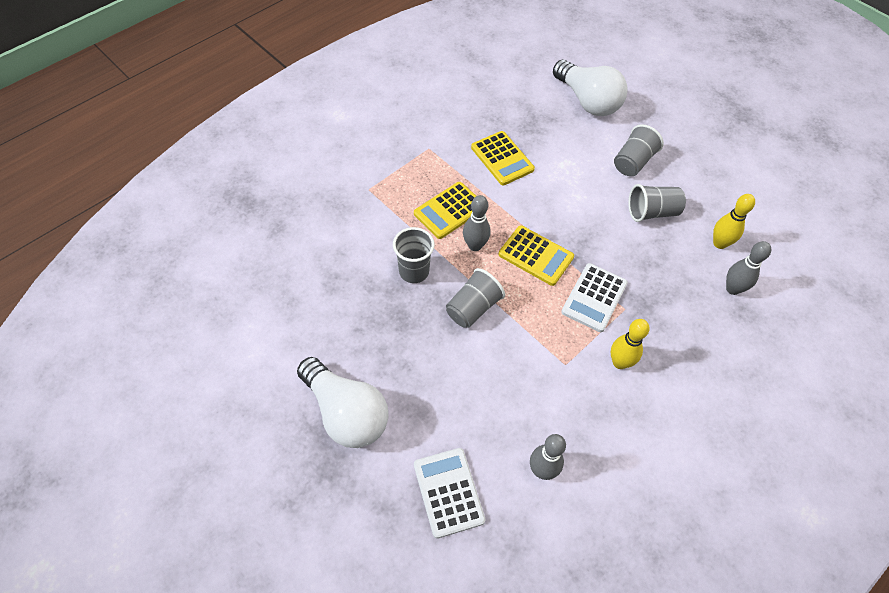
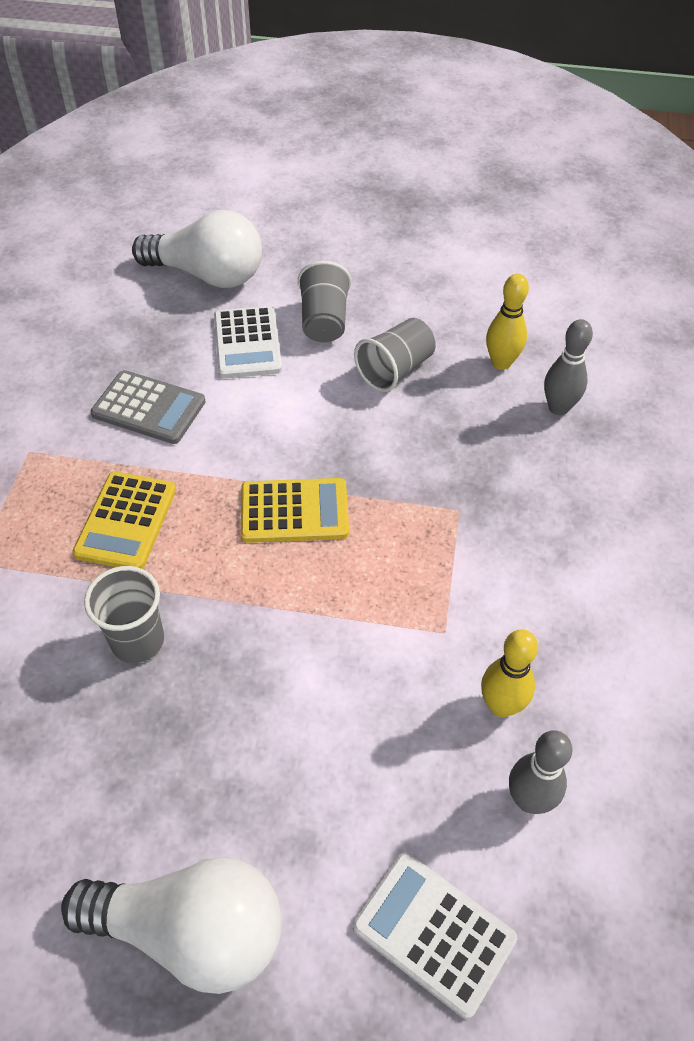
camera: 35 degrees left, 5 degrees down
(473, 308) = (263, 637): grey cup -> none
(475, 245) = (200, 548): grey bowling pin -> none
(502, 158) = (149, 408): yellow calculator -> grey calculator
(594, 298) = (411, 520): white calculator -> white calculator (247, 343)
(619, 362) = (507, 583): yellow bowling pin -> yellow bowling pin (501, 705)

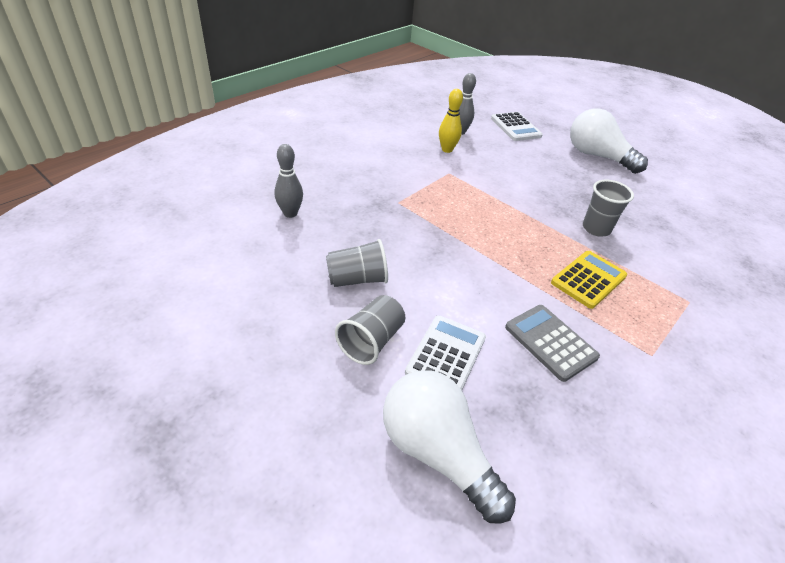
camera: 150 degrees left, 10 degrees down
(294, 511) = (485, 239): yellow calculator -> none
(501, 363) = (287, 249): yellow bowling pin -> none

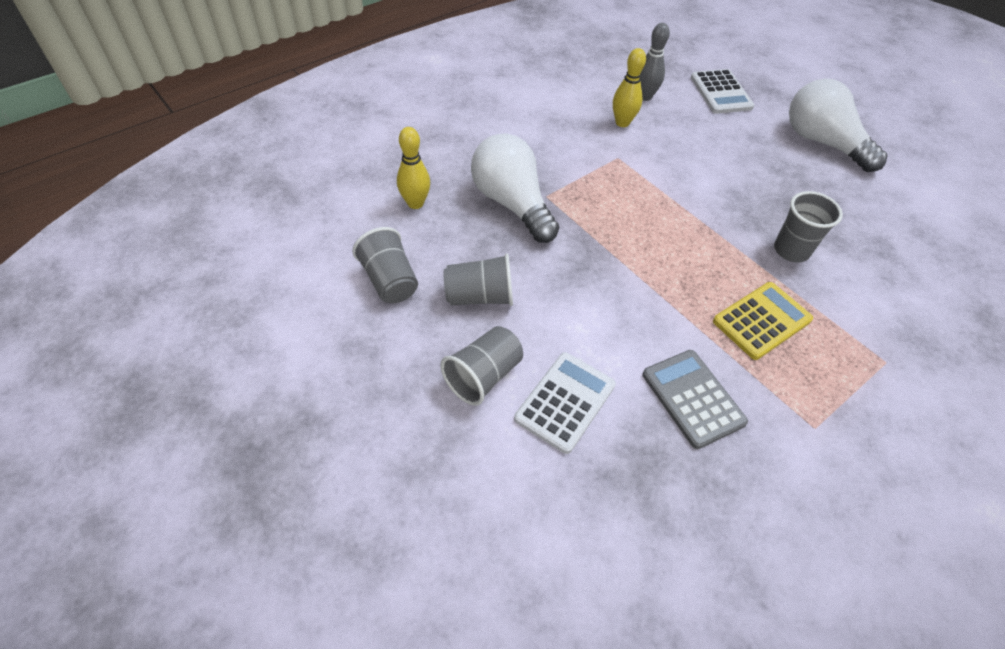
camera: 10 degrees right, 10 degrees up
(276, 273) = (390, 281): none -> grey cup
(290, 213) = (415, 203): grey bowling pin -> yellow bowling pin
(437, 452) = (533, 514): white light bulb -> white light bulb (512, 203)

